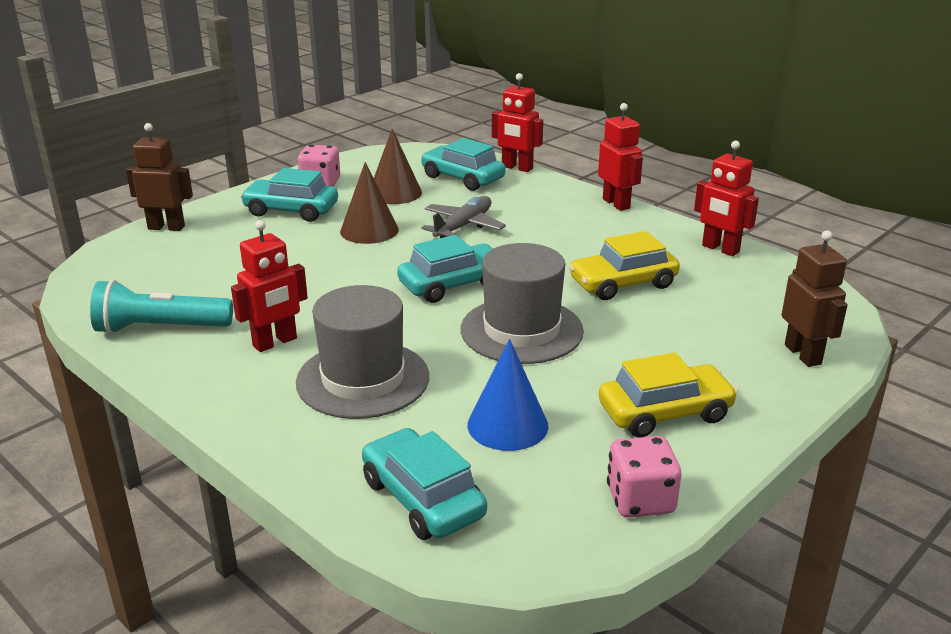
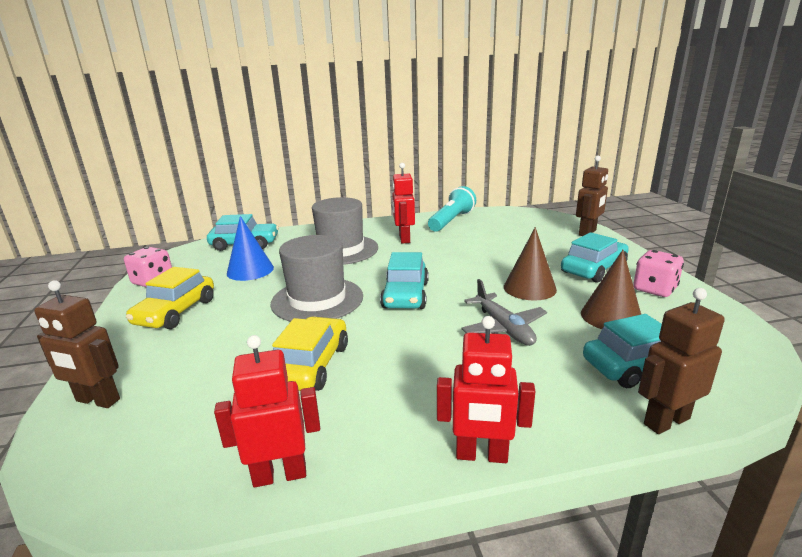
camera: 125 degrees right, 5 degrees down
(517, 168) = (666, 421): red robot -> brown robot

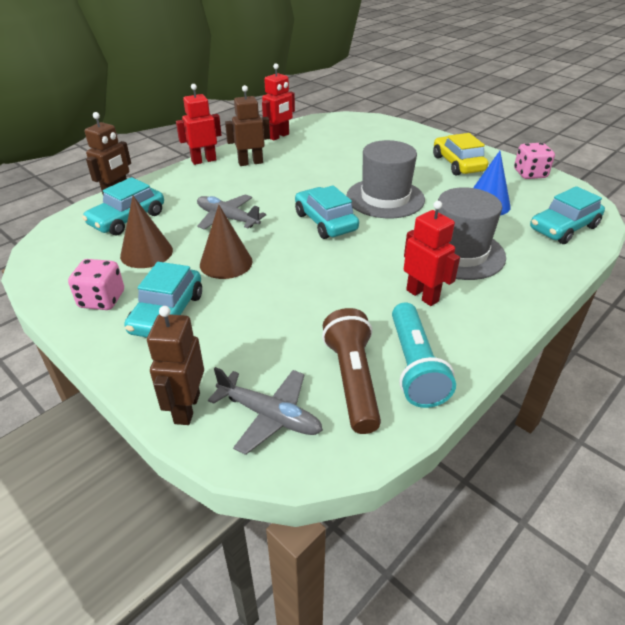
camera: 145 degrees right, 15 degrees up
(97, 400) = (394, 130): brown robot -> brown robot (250, 163)
(311, 365) = (323, 165): yellow car -> none
(489, 223) = (352, 380): none -> brown flashlight
(542, 223) = (270, 416): none -> grey plane

